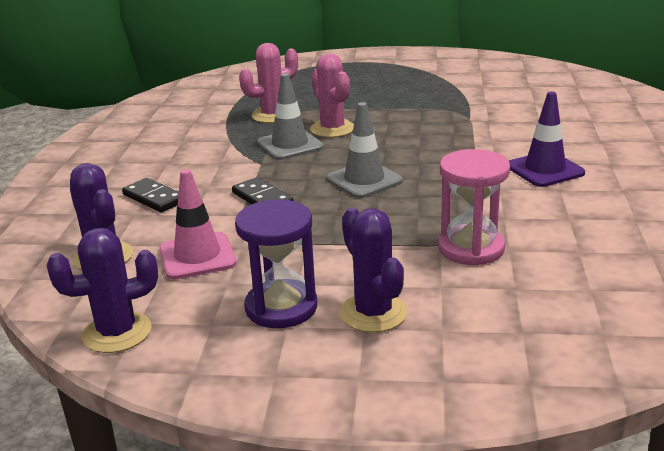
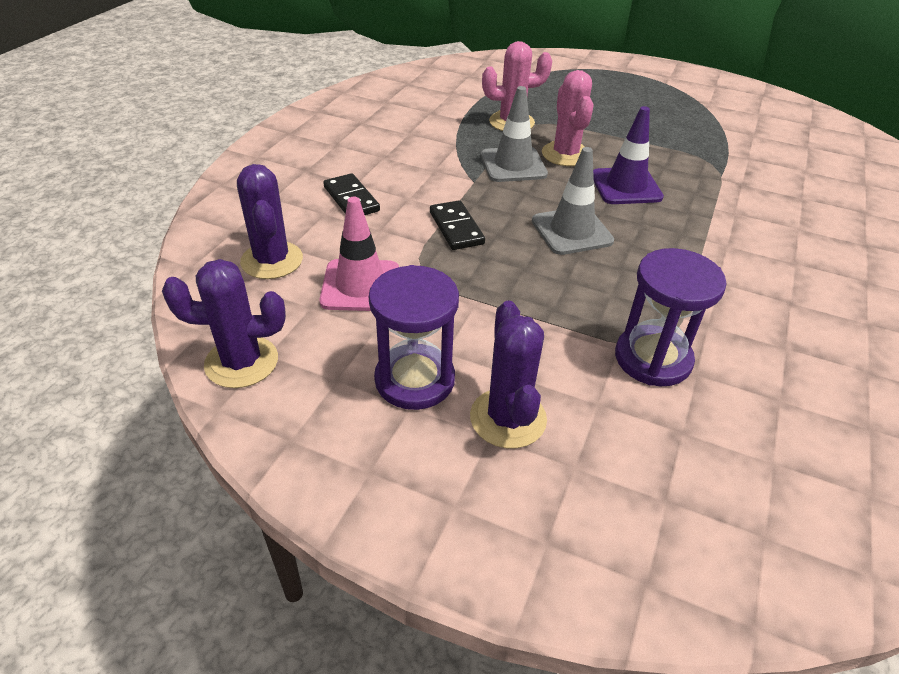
camera: 15 degrees right, 15 degrees up
(471, 248) = (653, 359): pink hourglass -> purple hourglass
(545, 170) = (782, 269): purple traffic cone -> purple traffic cone (625, 186)

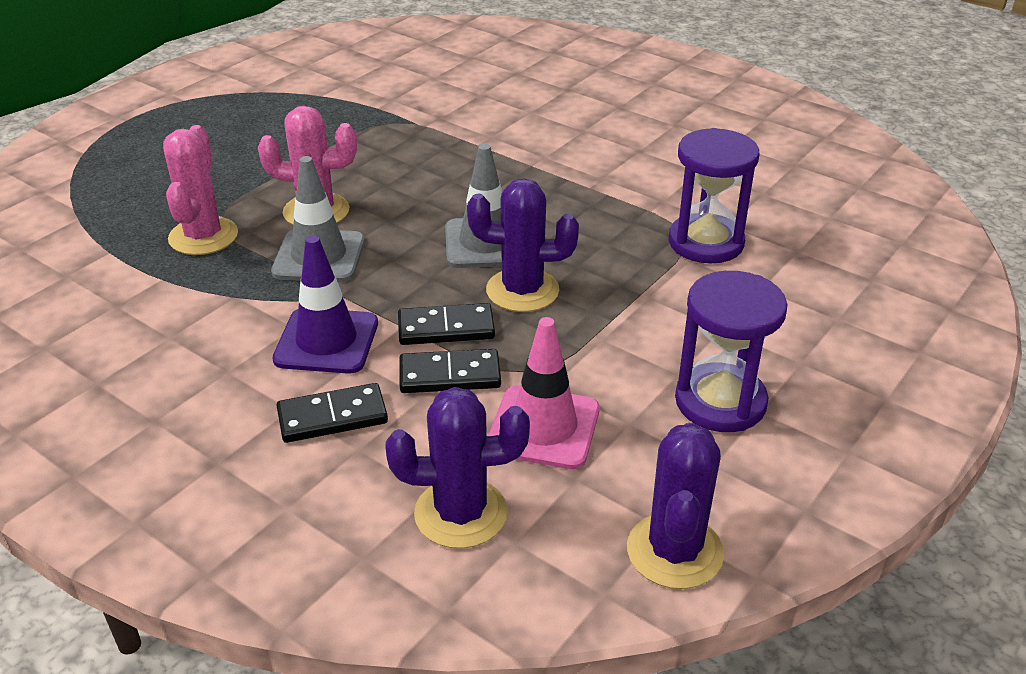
camera: 75 degrees left, 5 degrees down
(405, 237) = (450, 375): none -> black domino
(508, 418) = (779, 346): purple cactus -> purple cactus (522, 290)
(625, 186) = (411, 187): purple traffic cone -> purple traffic cone (326, 341)

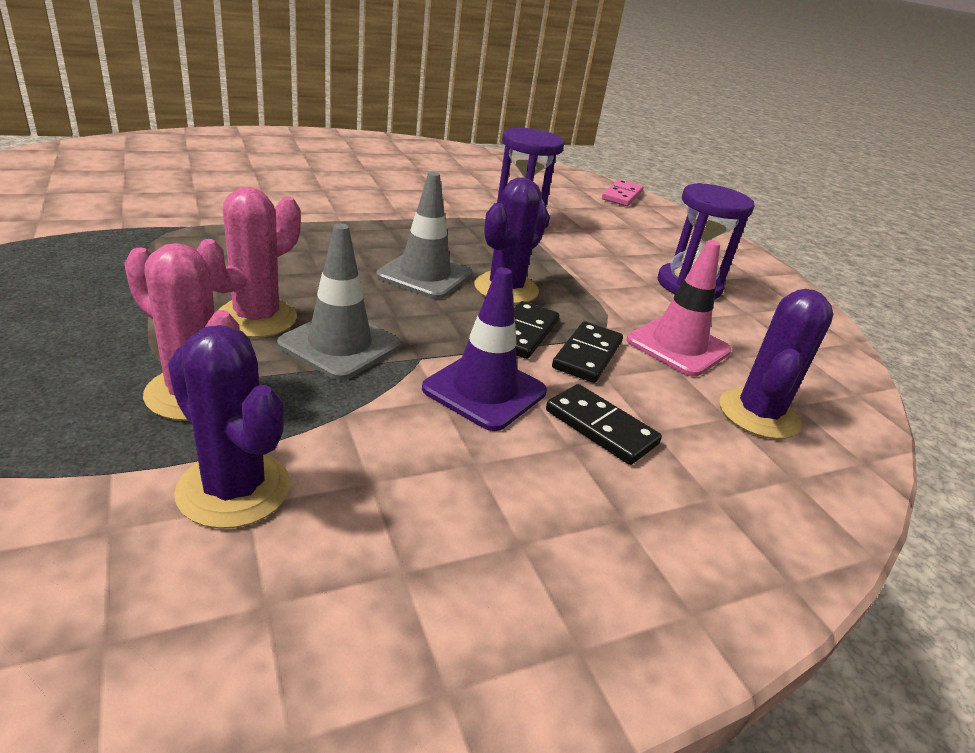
camera: 65 degrees left, 5 degrees down
(332, 417) = (600, 427): black domino -> black domino turned 60 degrees counterclockwise
(674, 551) = (823, 355): purple cactus -> purple cactus (234, 489)
(939, 280) = (622, 196): none -> pink domino

